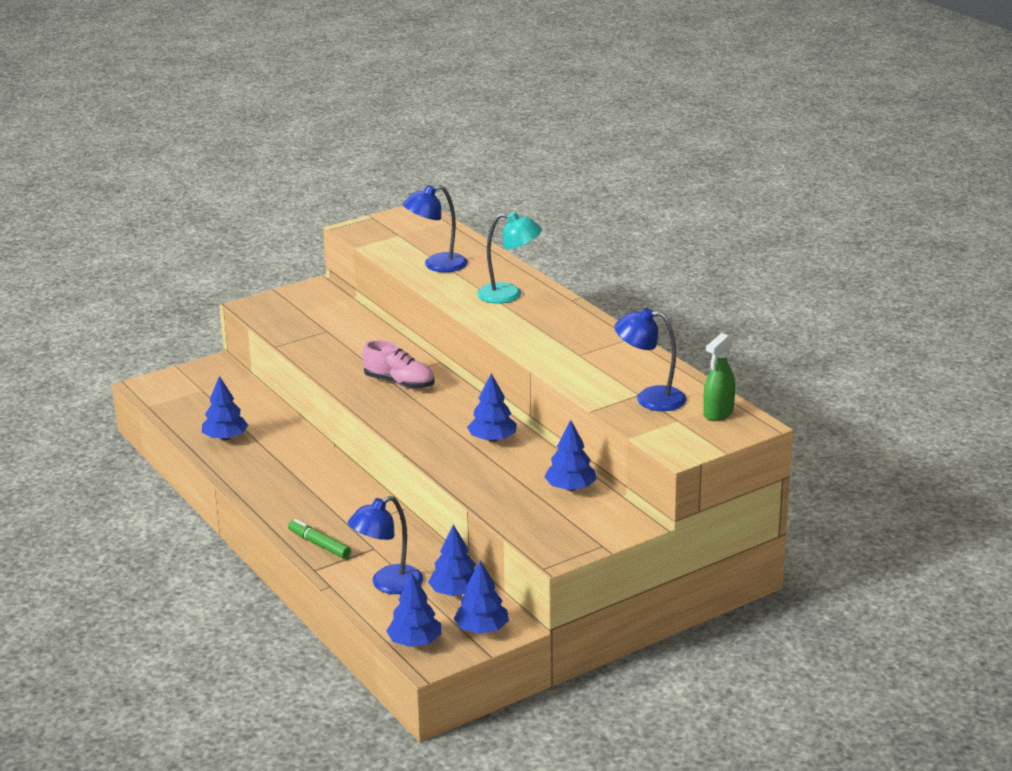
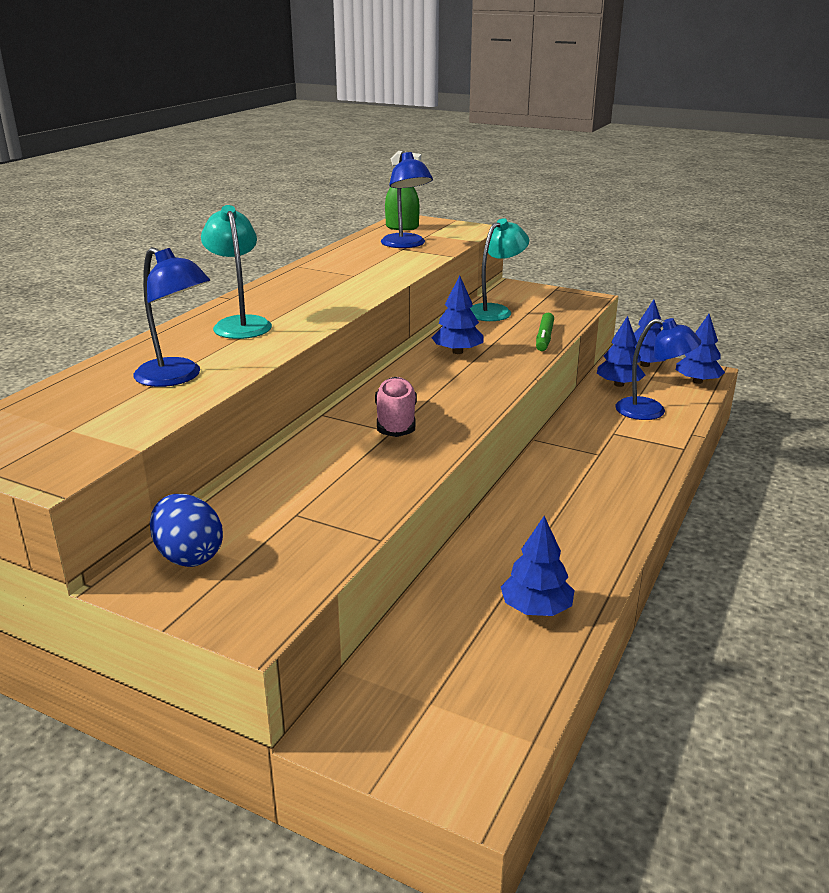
camera: 120 degrees left, 0 degrees up
(319, 544) = (647, 459): green marker -> green marker (544, 338)
(322, 300) = (189, 556): none -> blue egg
(570, 488) = (495, 311): blue tree -> turquoise lamp

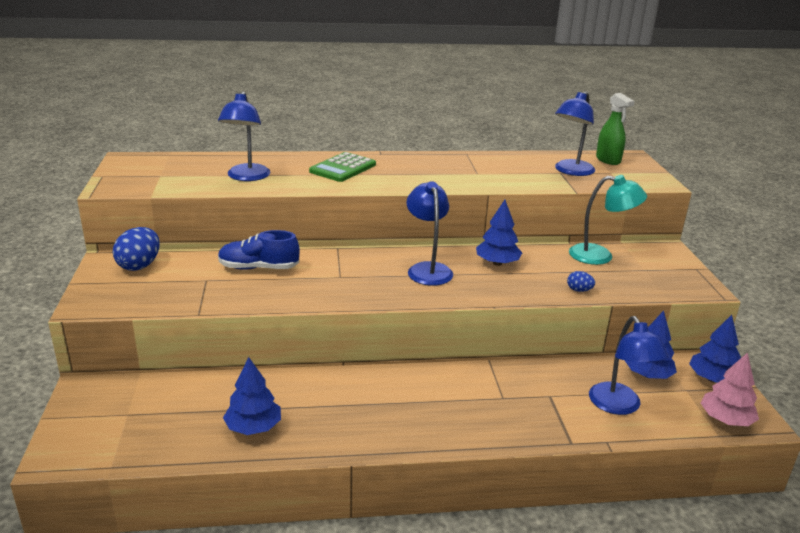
camera: 55 degrees right, 0 degrees up
(240, 324) = (343, 168): turquoise lamp -> green calculator
(310, 472) = (258, 268): none -> blue shoe
(396, 421) = (355, 274): pink shoe -> none
(431, 384) = (427, 269): none -> blue lamp
(544, 338) = (579, 290): green marker -> blue egg
(697, 381) = (725, 420): blue tree -> pink tree

